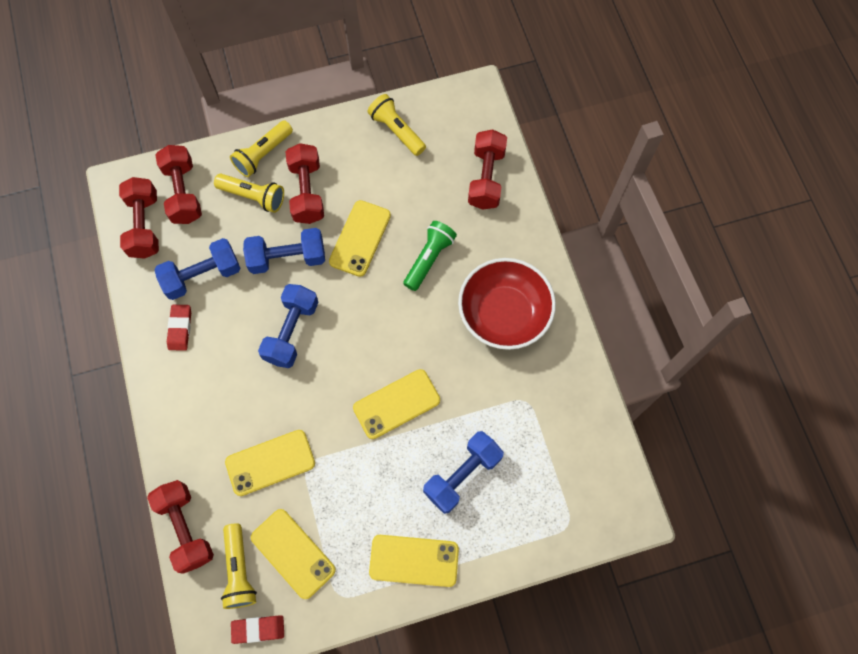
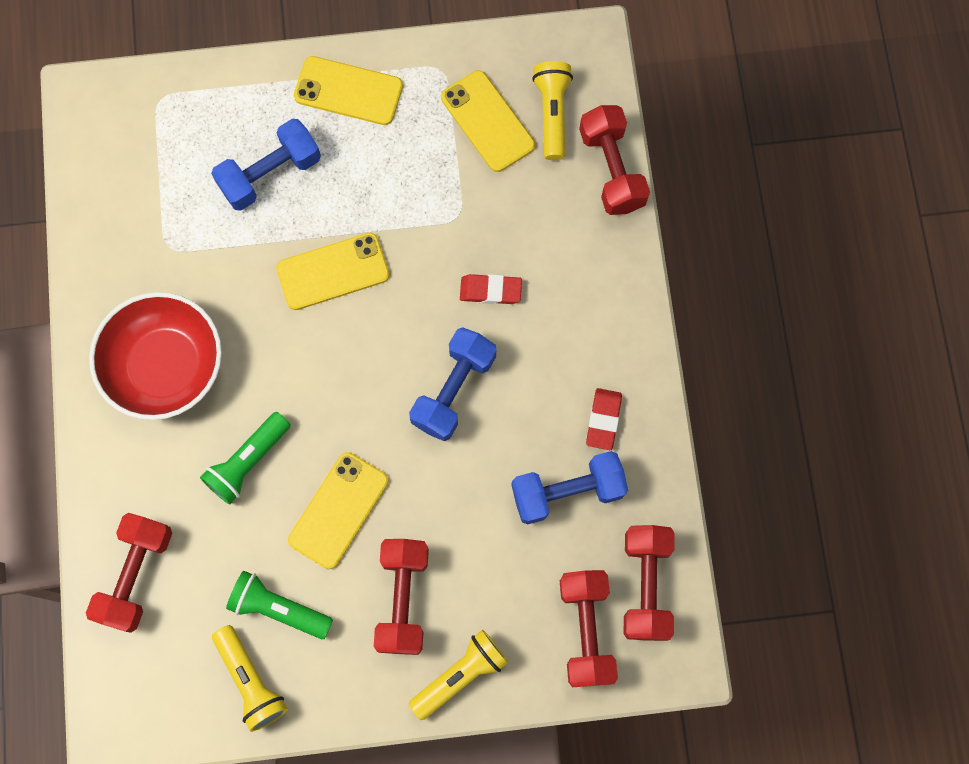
camera: 170 degrees left, 5 degrees up
(253, 196) = (482, 605): yellow flashlight -> none
(258, 629) = (537, 51): red eraser -> red eraser (490, 291)
(270, 462) = (502, 227): yellow phone -> none
(287, 258) = (445, 498): blue dumbbell -> none
(388, 173) = (278, 608): none -> green flashlight

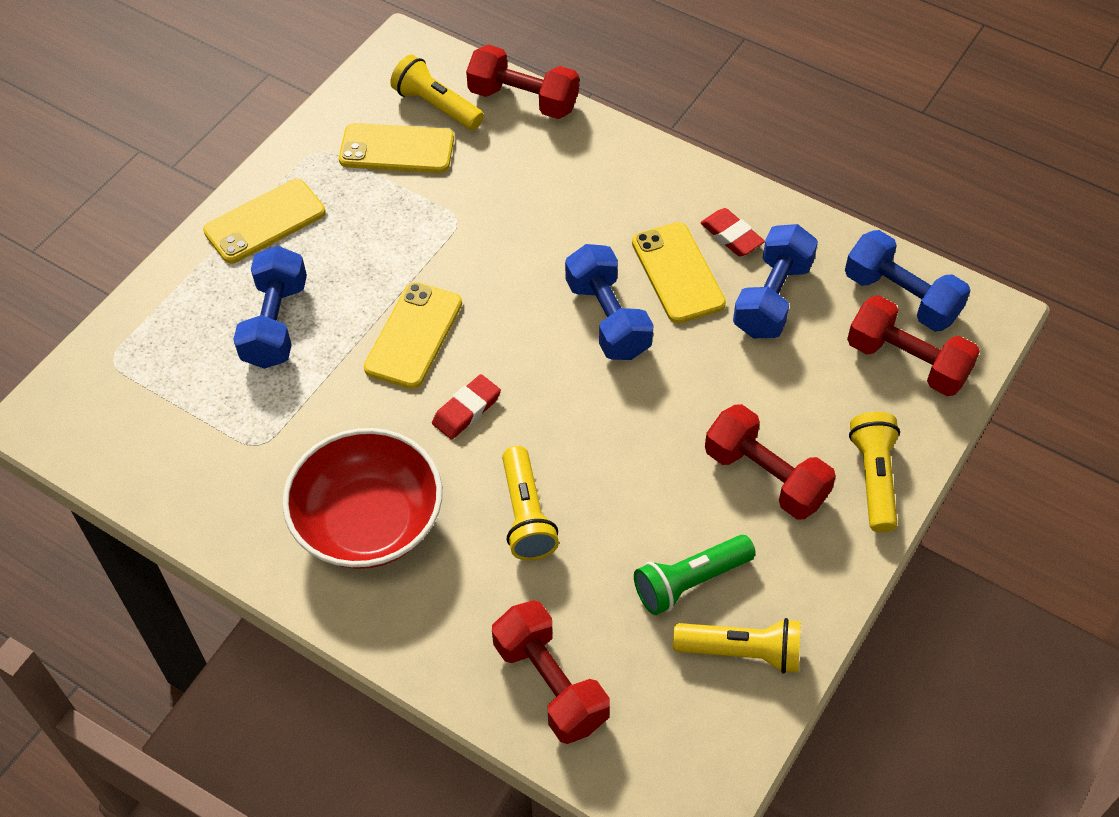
camera: 50 degrees left, 20 degrees down
(248, 462) = (526, 515): green flashlight -> yellow flashlight
(338, 510) = (638, 473): yellow phone -> yellow phone (677, 273)
(490, 291) = (545, 239): red eraser -> red eraser (466, 410)
(645, 585) = (901, 297): red dumbbell -> blue dumbbell

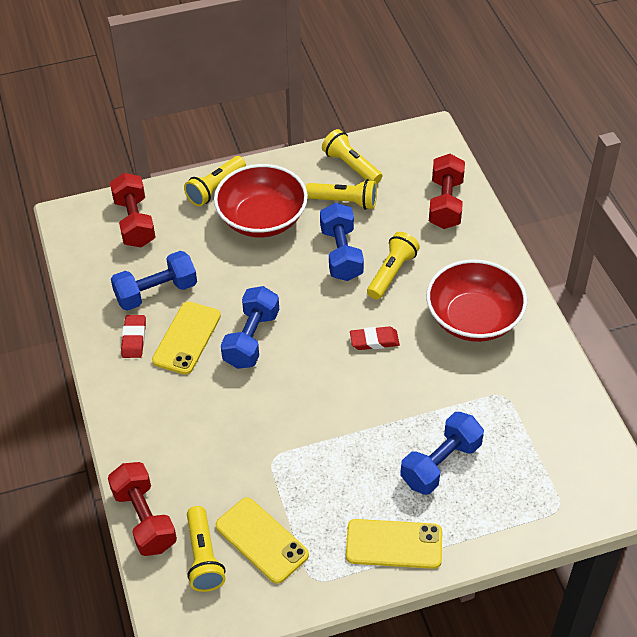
camera: 140 degrees left, 5 degrees down
(413, 335) = (366, 401): yellow phone -> none
(690, 582) = (344, 202): green flashlight -> yellow flashlight
(765, 476) = (262, 219): red dumbbell -> red bowl
(901, 297) = (95, 250): blue dumbbell -> blue dumbbell (341, 254)

